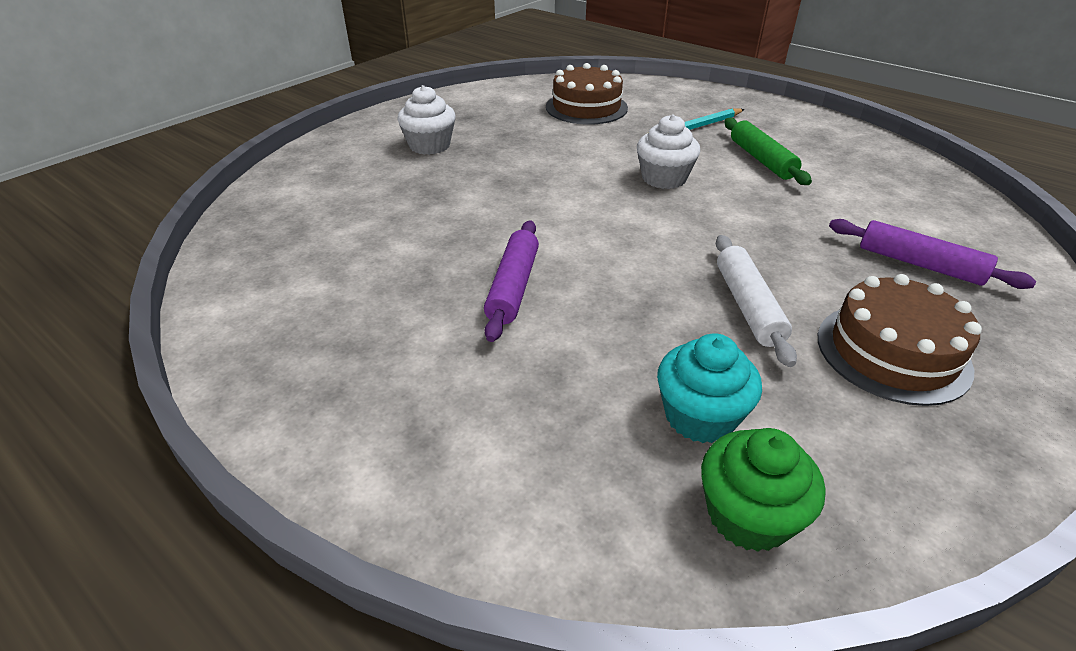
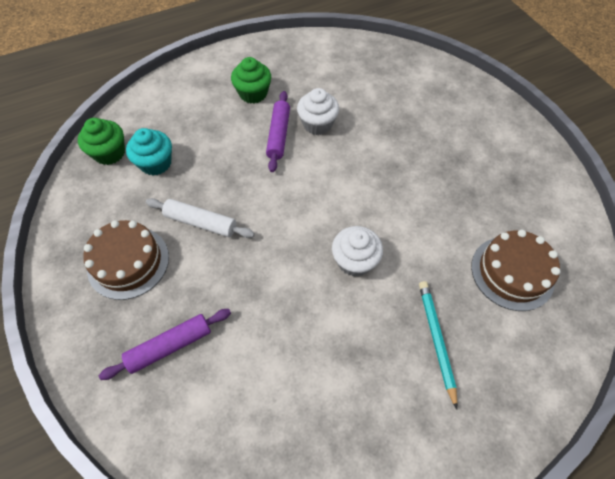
camera: 115 degrees right, 20 degrees up
(424, 352) = (253, 93): none -> green cupcake
(429, 145) = (465, 144): white cupcake -> white cupcake (317, 124)
(513, 287) = (278, 135): purple rolling pin -> purple rolling pin turned 60 degrees clockwise
(761, 160) = (352, 353): green rolling pin -> none

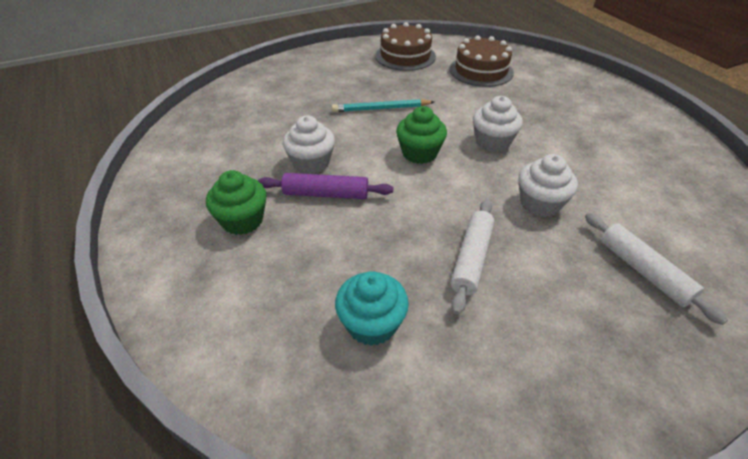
camera: 90 degrees left, 15 degrees down
(109, 153) = (347, 401): green cupcake -> green cupcake (419, 153)
(128, 262) = (553, 332): brown cake -> brown cake (405, 56)
(170, 346) = (643, 271): purple rolling pin -> white rolling pin
(259, 284) = (540, 203): none -> white cupcake
(436, 339) = (552, 106): turquoise pencil -> turquoise pencil (381, 109)

